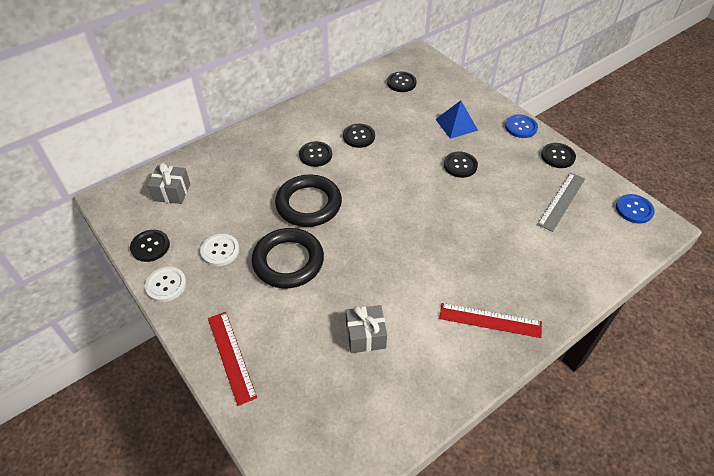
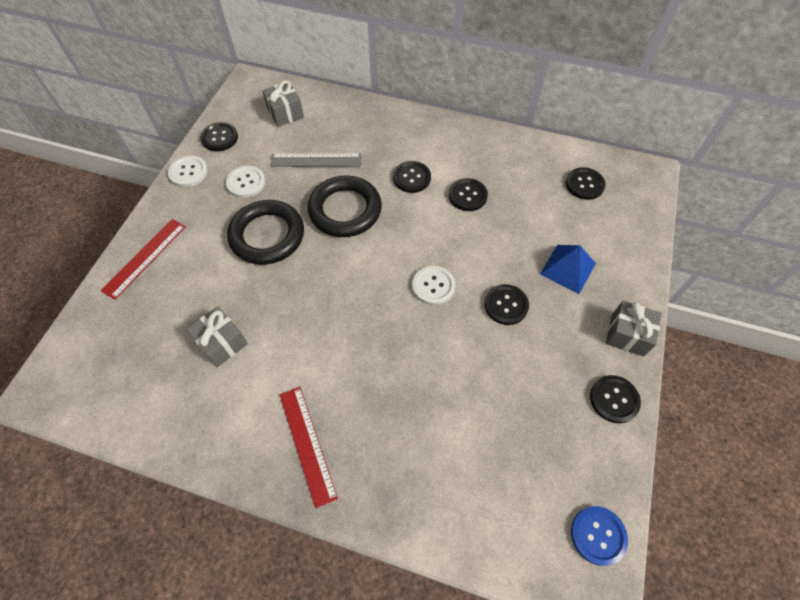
camera: 55 degrees right, 10 degrees up
(417, 191) = (433, 286): none -> white button
(521, 127) = (627, 335): blue button -> grey gift
(561, 201) = (539, 439): grey ruler -> grey ruler (316, 160)

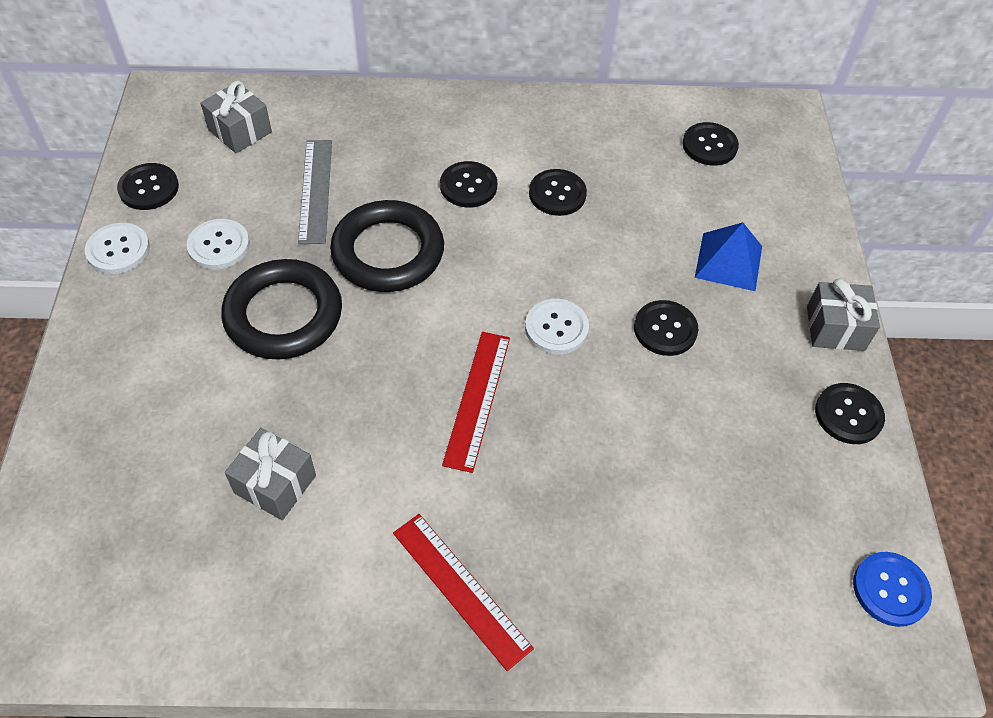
camera: 20 degrees left, 5 degrees down
(145, 258) = (99, 392): red ruler -> red ruler (477, 399)
(316, 160) = (315, 190): grey ruler -> grey ruler turned 75 degrees counterclockwise

